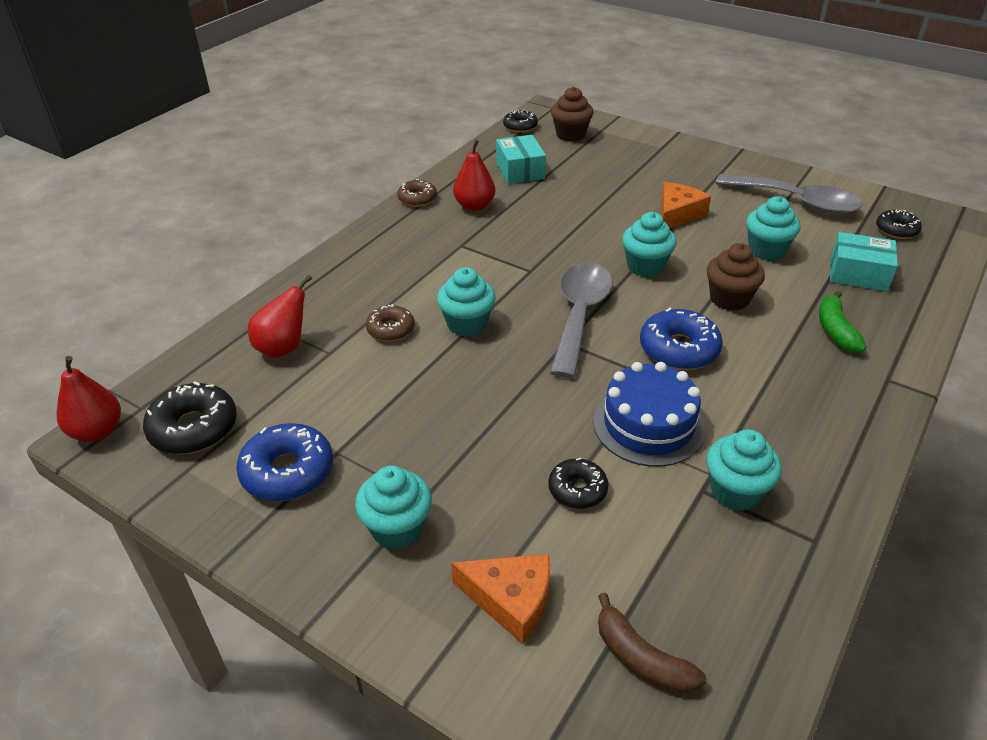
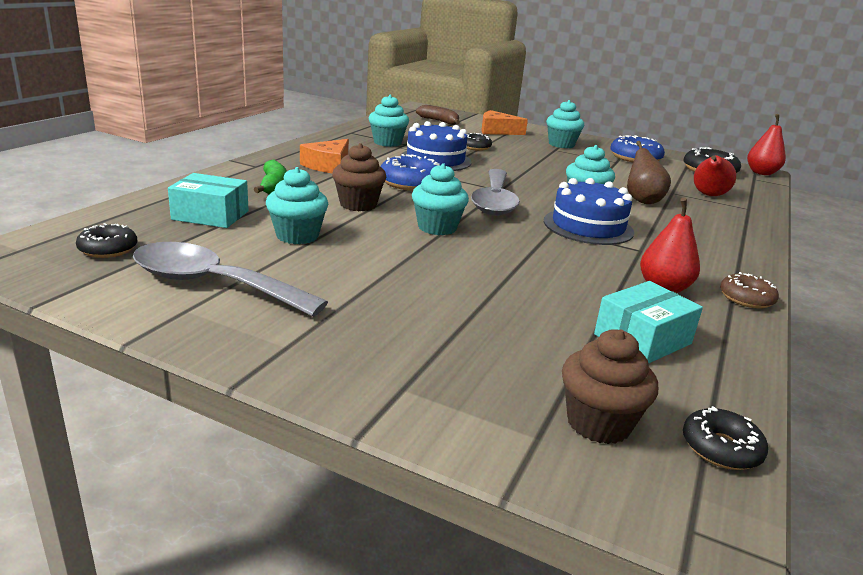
camera: 170 degrees right, 15 degrees down
(391, 329) = (642, 200): brown donut -> brown pear
(492, 275) = (588, 226): none -> blue cake
(520, 170) = (642, 339): turquoise box -> turquoise box turned 75 degrees clockwise
(677, 214) = (394, 273): orange cheese -> orange cheese (328, 165)

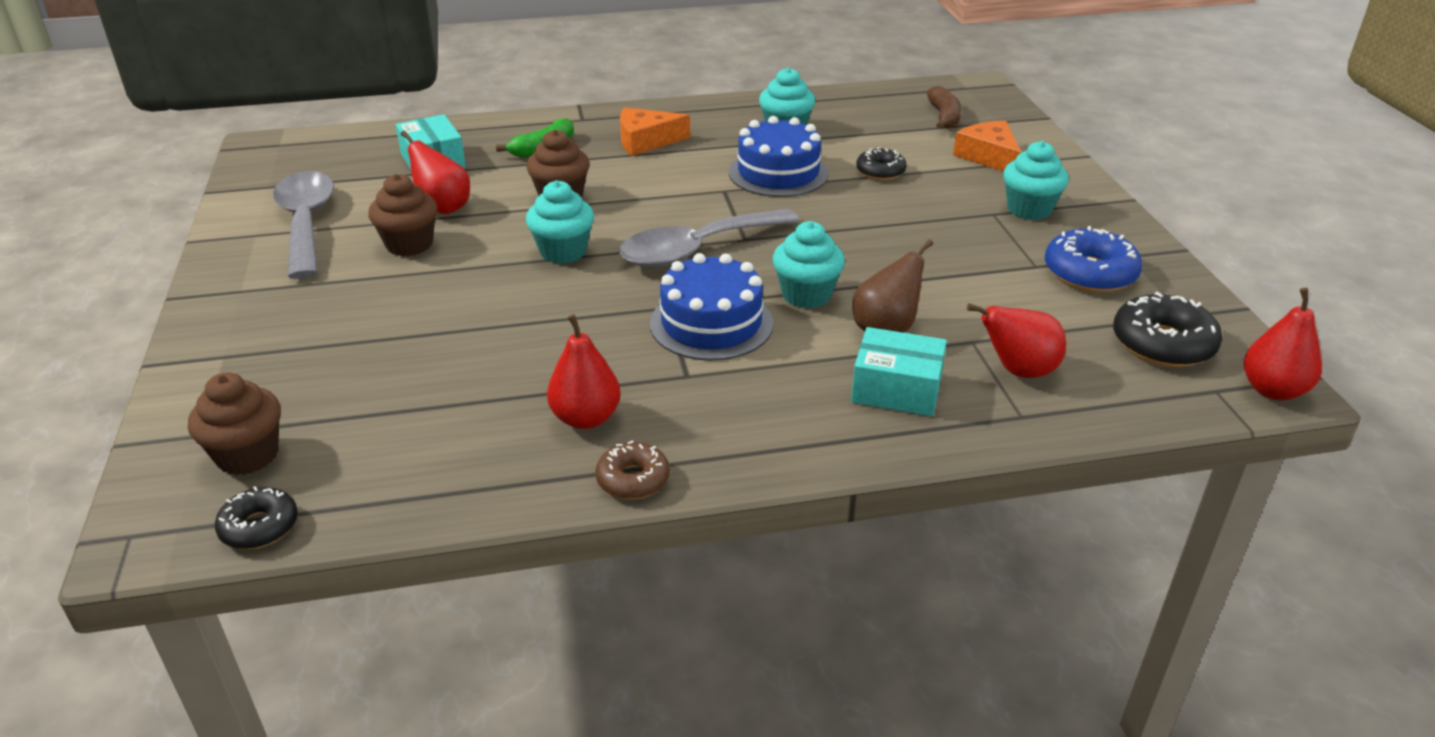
camera: 55 degrees right, 10 degrees up
(108, 249) = (317, 165): black donut -> none
(297, 236) = (442, 207): turquoise cupcake -> red pear
(335, 262) = (409, 244): none -> brown cupcake
(411, 183) = (671, 192): blue donut -> none
(642, 339) = (434, 437): turquoise box -> turquoise box (896, 389)

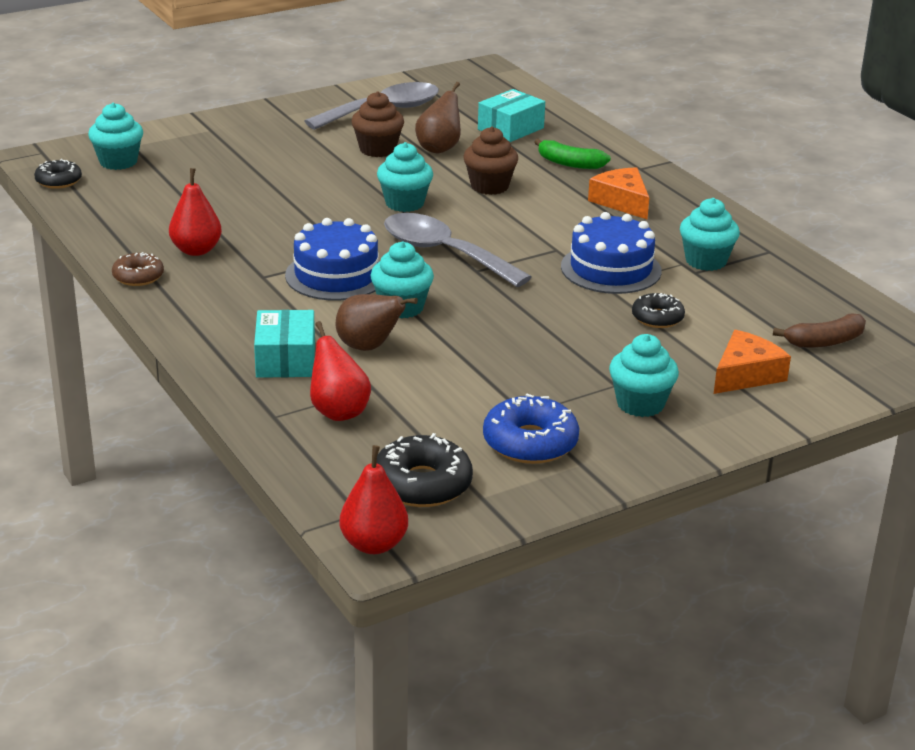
camera: 70 degrees right, 5 degrees down
(248, 455) = (118, 162): brown cupcake -> turquoise cupcake
(442, 207) = (439, 148): red pear -> brown pear

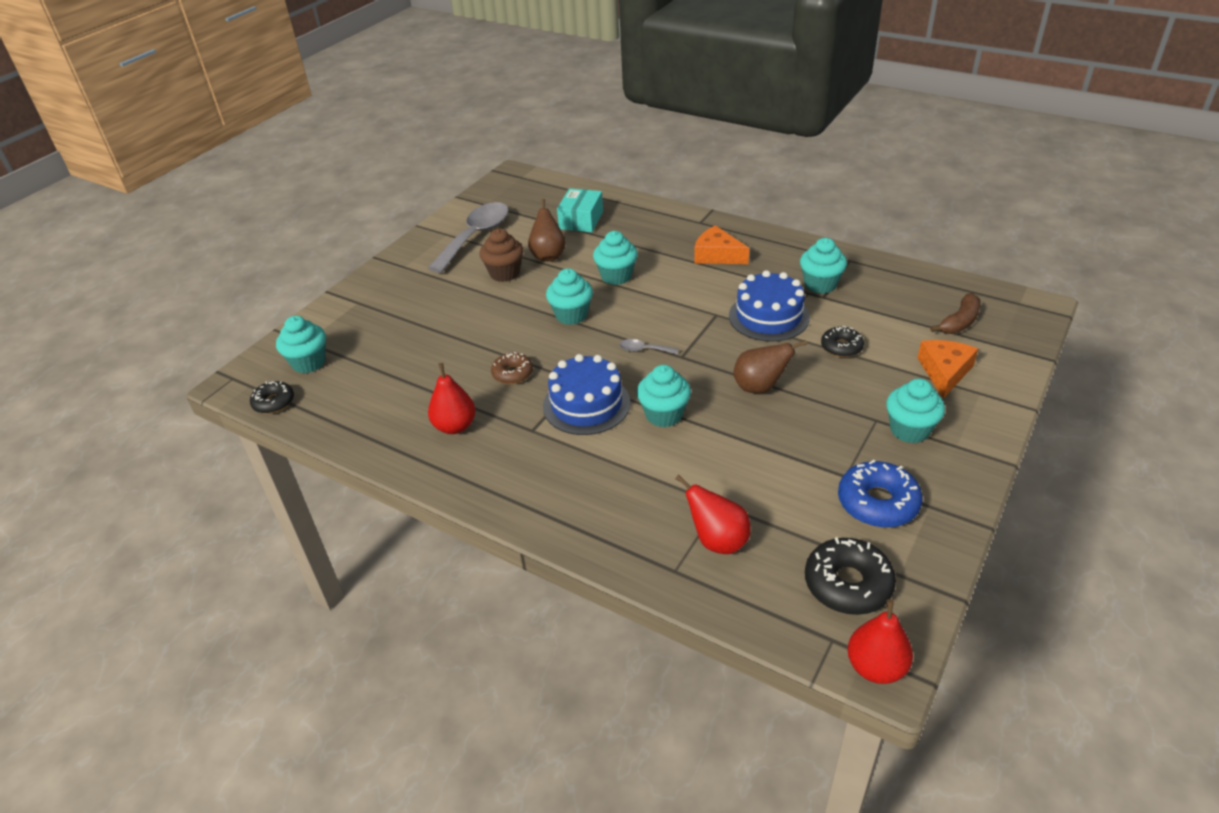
camera: 25 degrees left, 10 degrees up
(138, 276) = (432, 474): brown donut -> brown donut (512, 373)
(285, 359) = (628, 507): turquoise box -> none
(369, 347) = (677, 464): brown pear -> brown pear (760, 387)
(444, 253) = (644, 350): grey spoon -> grey spoon, size x0.41
(489, 186) = (616, 276): brown cupcake -> turquoise cupcake
(569, 163) = (650, 235): green banana -> none

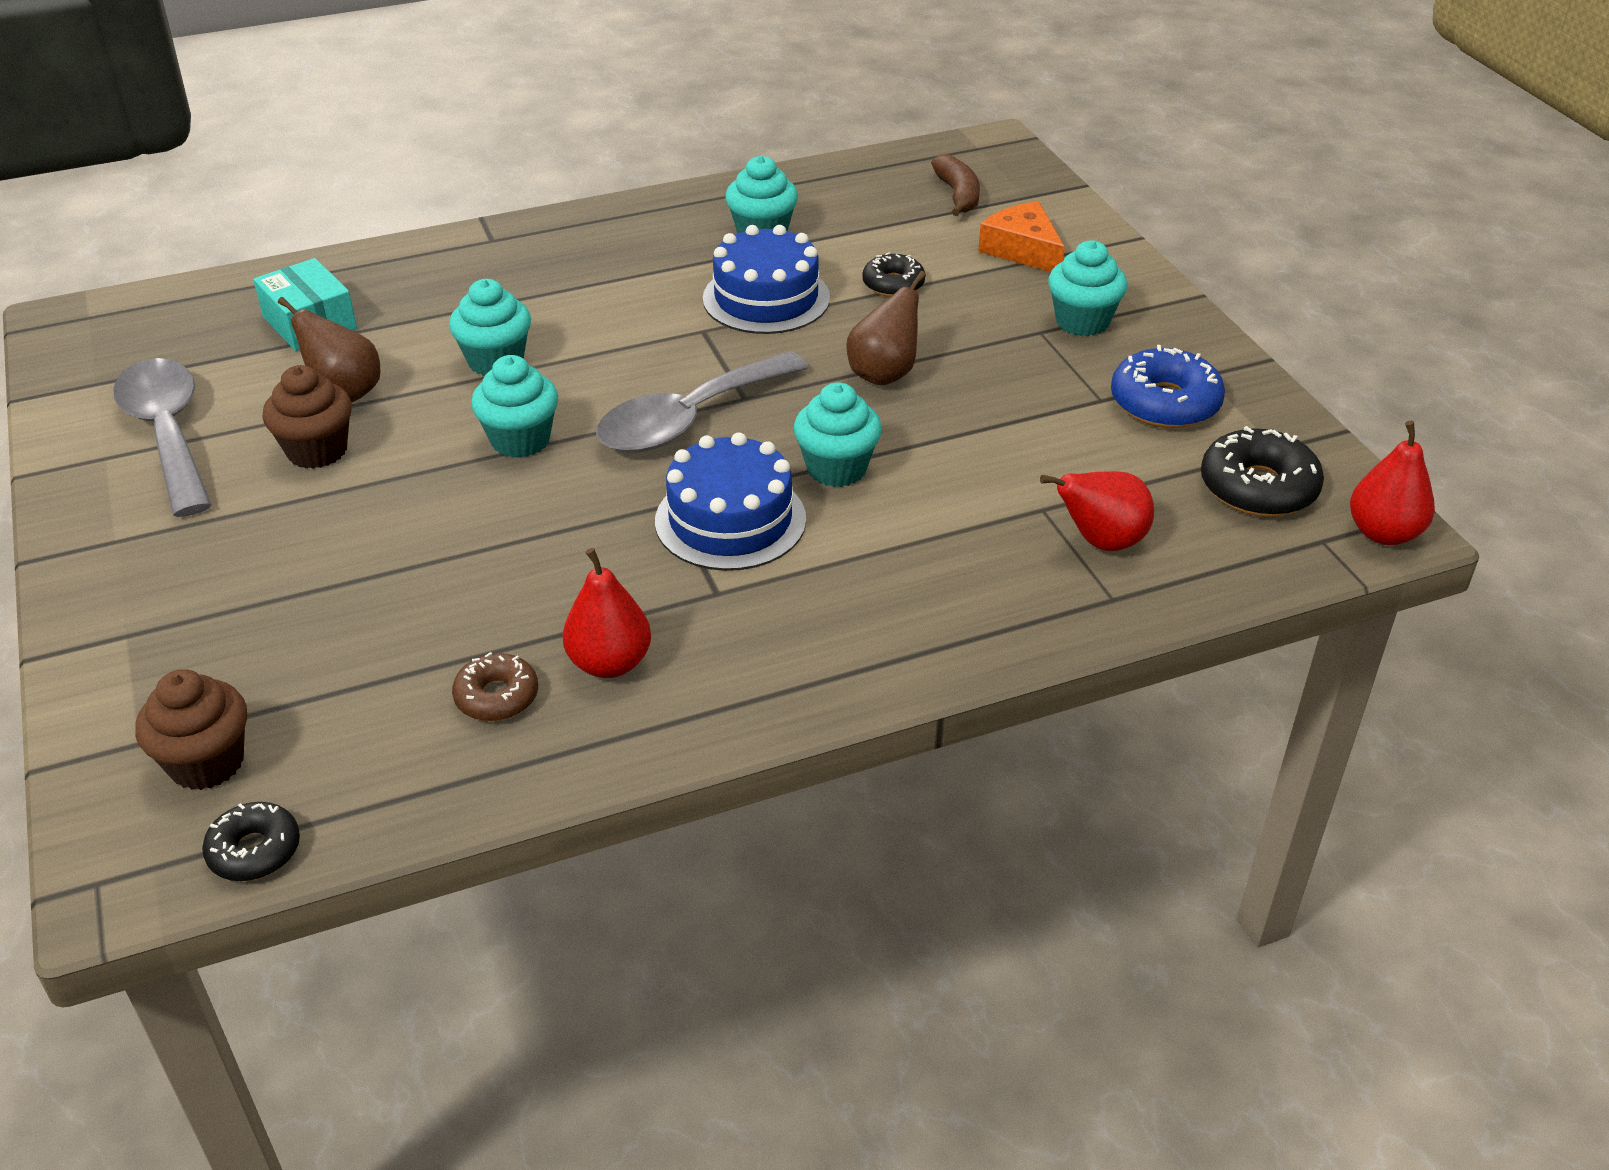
camera: 55 degrees left, 0 degrees up
(309, 362) = (207, 763): turquoise cupcake -> brown cupcake
(512, 373) = (570, 554): brown donut -> brown donut (497, 697)
(644, 350) = (689, 419): grey spoon -> grey spoon, size x2.44
(717, 255) = (585, 266): orange cheese -> none

